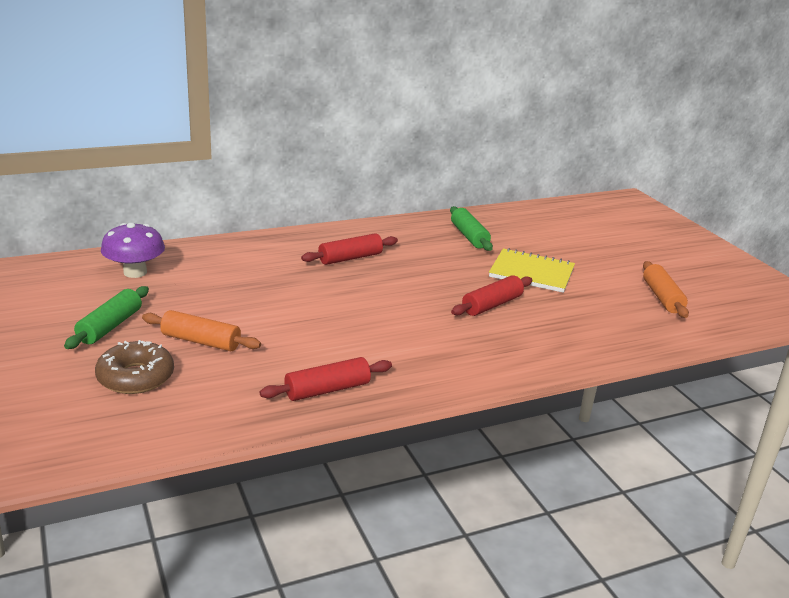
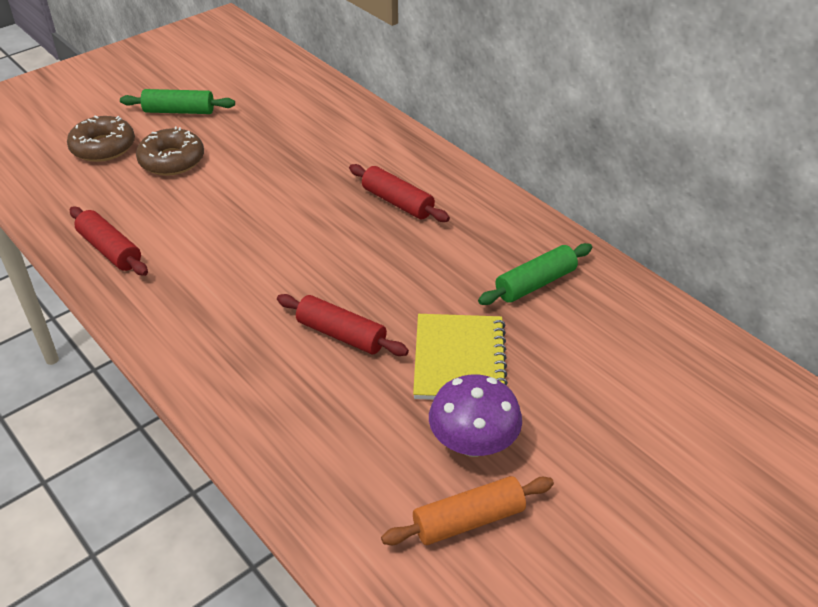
camera: 75 degrees right, 15 degrees up
(135, 272) = (282, 92): purple mushroom -> purple mushroom (473, 443)
(201, 341) = (172, 160): orange rolling pin -> brown donut

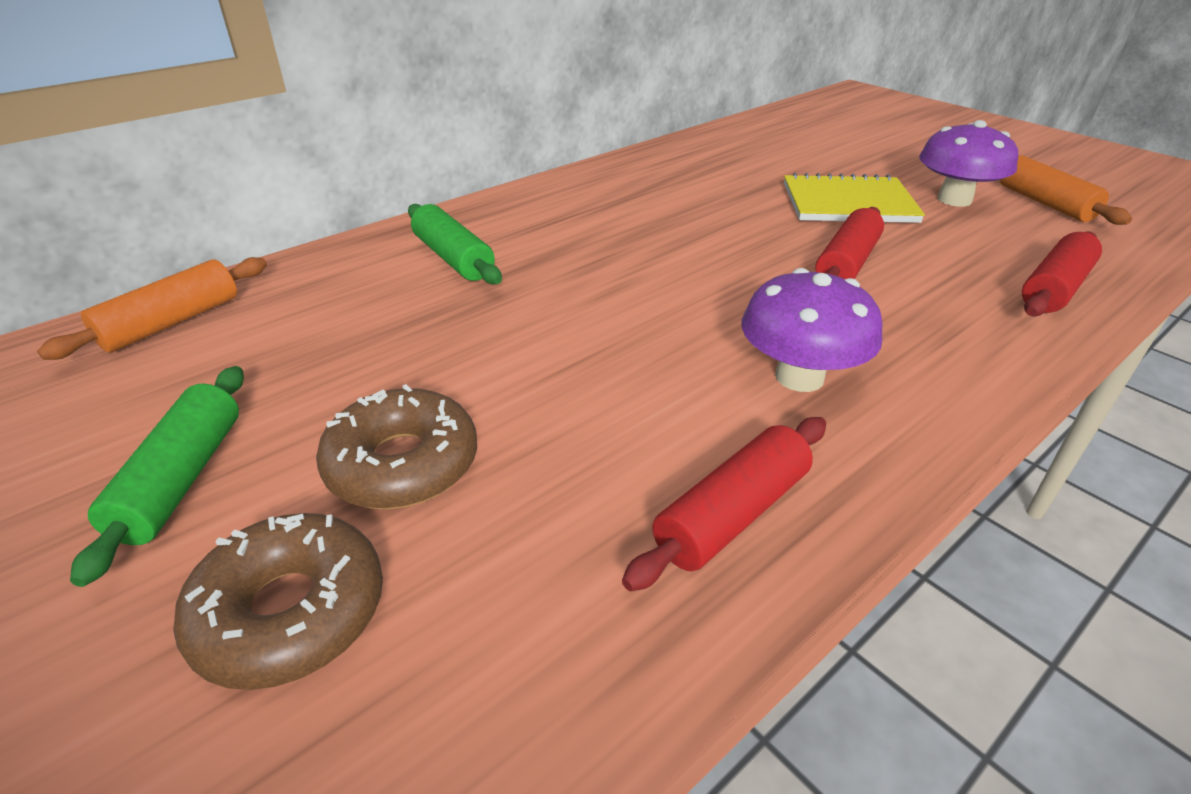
camera: 90 degrees left, 5 degrees down
(204, 286) = (799, 377): none -> purple mushroom
(298, 81) = (172, 322): none -> orange rolling pin
(397, 202) = (573, 233): red rolling pin -> red rolling pin (1054, 288)
(535, 283) = (716, 169): green rolling pin -> green rolling pin (453, 258)

